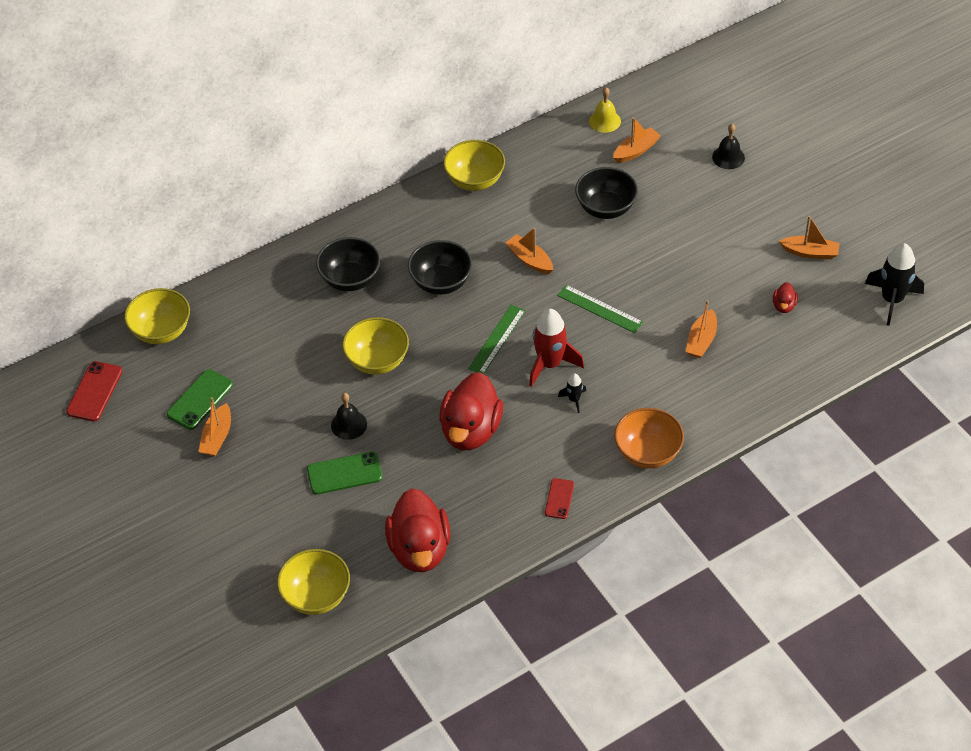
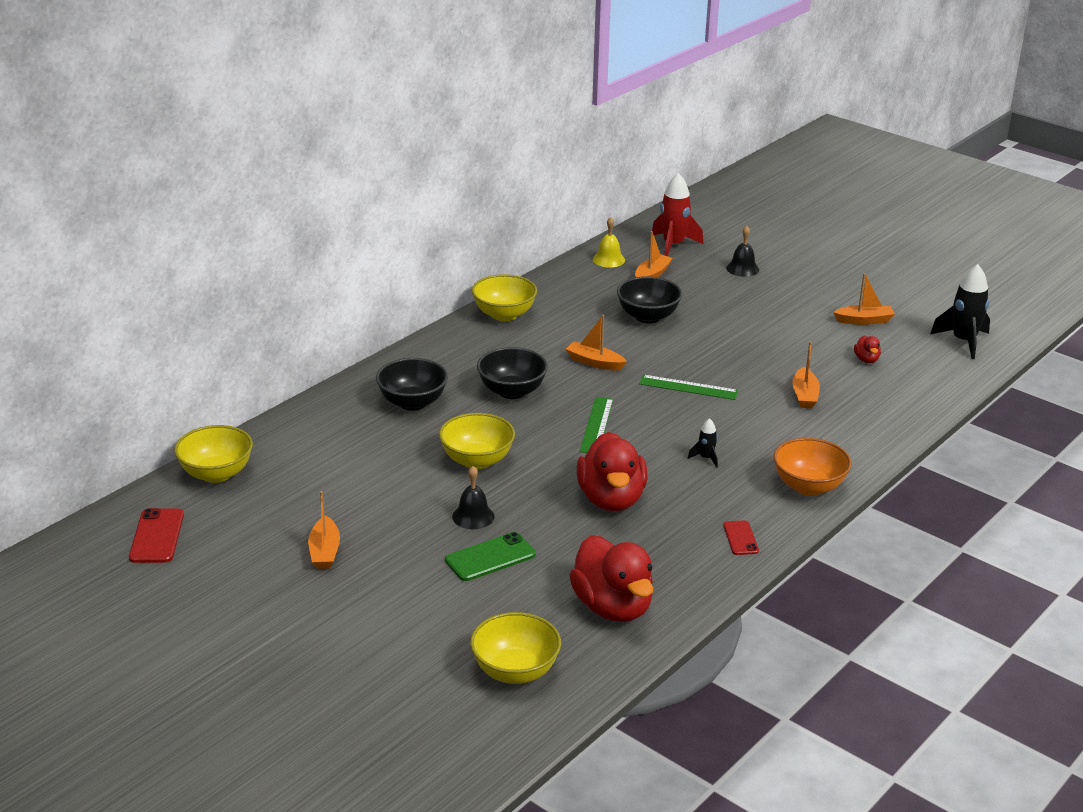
camera: 20 degrees left, 20 degrees down
(200, 399) = (289, 523): green phone -> none
(550, 364) = (664, 435): red rocket -> red rocket (673, 245)

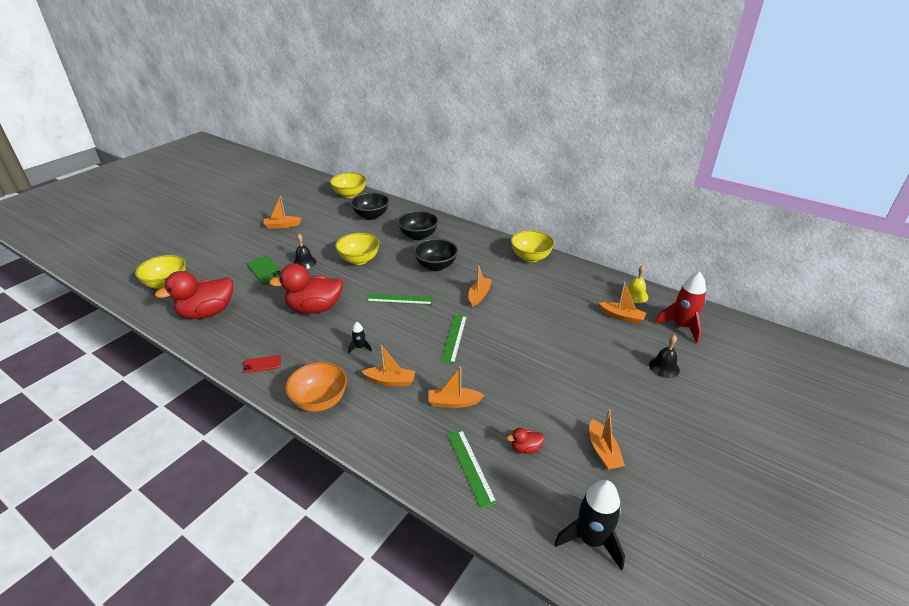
camera: 85 degrees right, 5 degrees up
(157, 536) = (302, 189): red phone -> none
(648, 317) = (553, 316): black bowl -> black bowl (371, 216)
(770, 436) = (390, 381): none -> orange boat
(894, 392) = (470, 467): none -> green ruler

